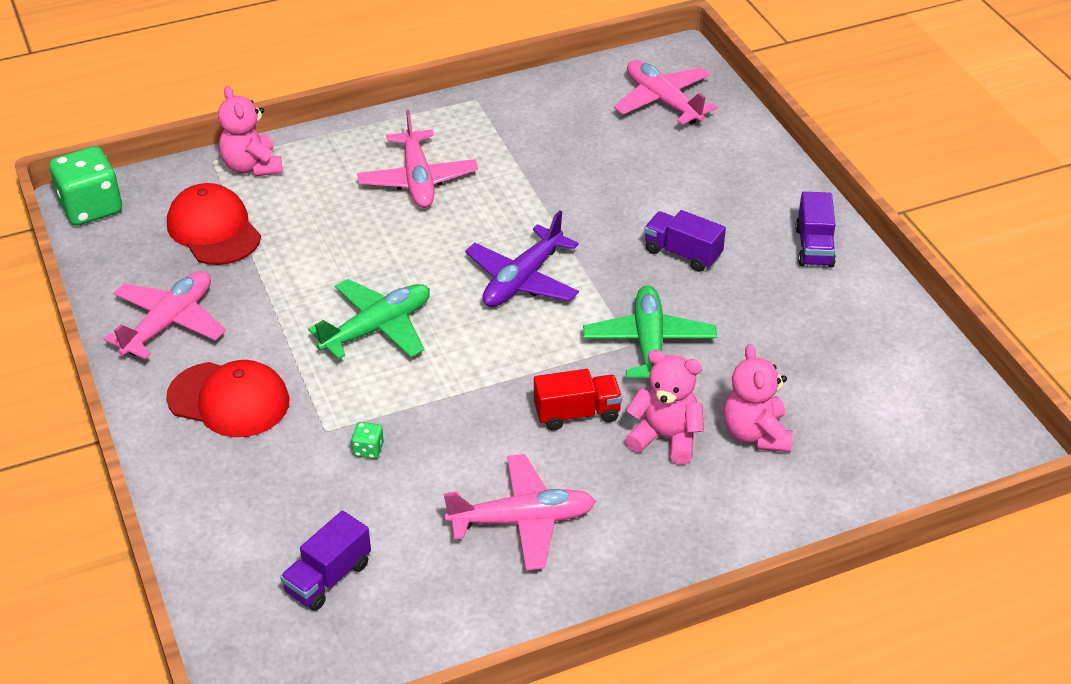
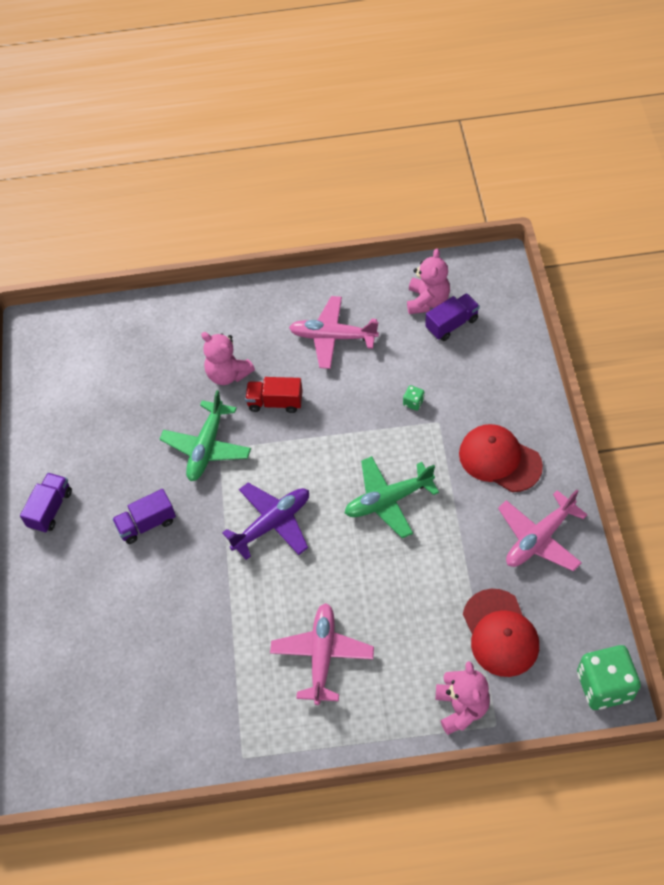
camera: 160 degrees left, 15 degrees up
(663, 101) = (78, 711): pink plane -> none
(682, 253) = (147, 524): purple truck -> purple truck turned 105 degrees clockwise
(755, 434) = (173, 366): pink teddy bear -> pink teddy bear (427, 301)

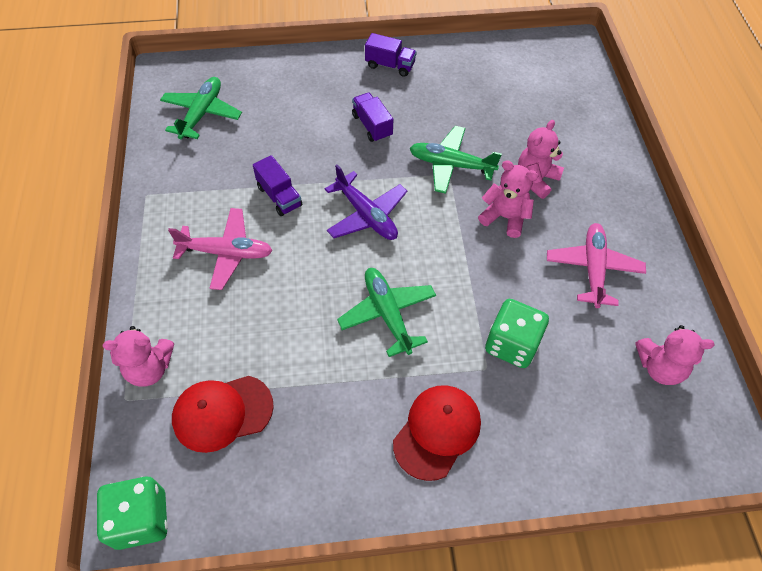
camera: 85 degrees right, 0 degrees up
(115, 715) = (202, 114): none -> green plane
(275, 402) = (505, 217): red truck -> pink teddy bear
(413, 402) = (512, 344): green dice -> green dice, size x2.36
(452, 324) = (628, 392): purple truck -> purple truck (279, 196)
(539, 538) = (331, 466): pink plane -> none

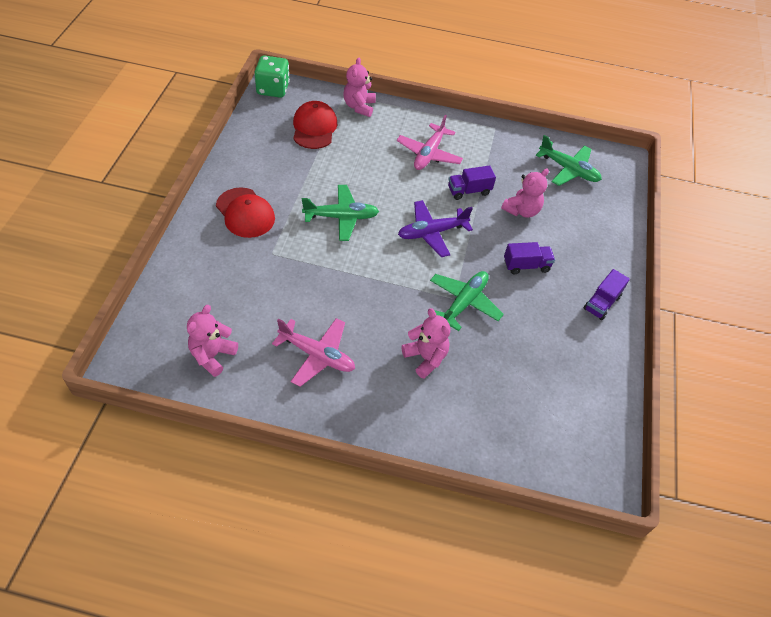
camera: 105 degrees right, 5 degrees down
(505, 217) = (394, 317): pink teddy bear -> pink teddy bear (522, 210)
(512, 344) = (281, 274): green dice -> none

